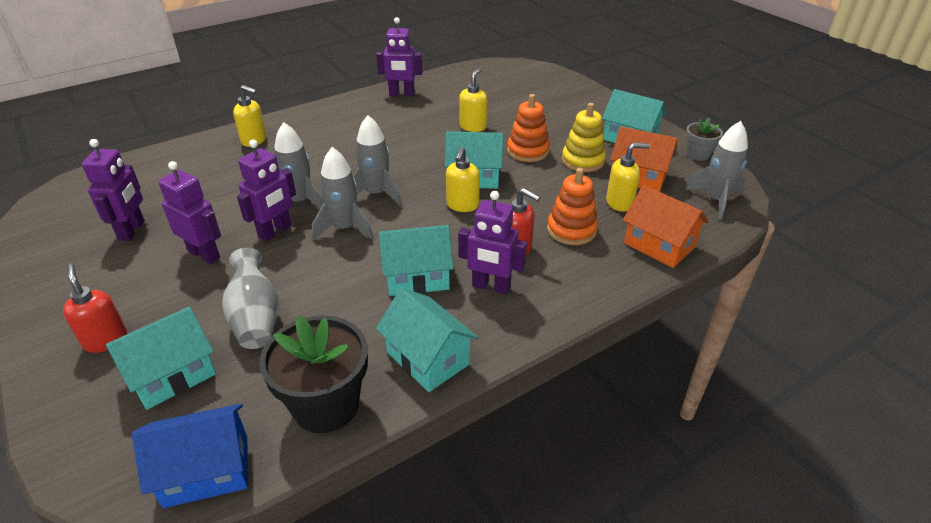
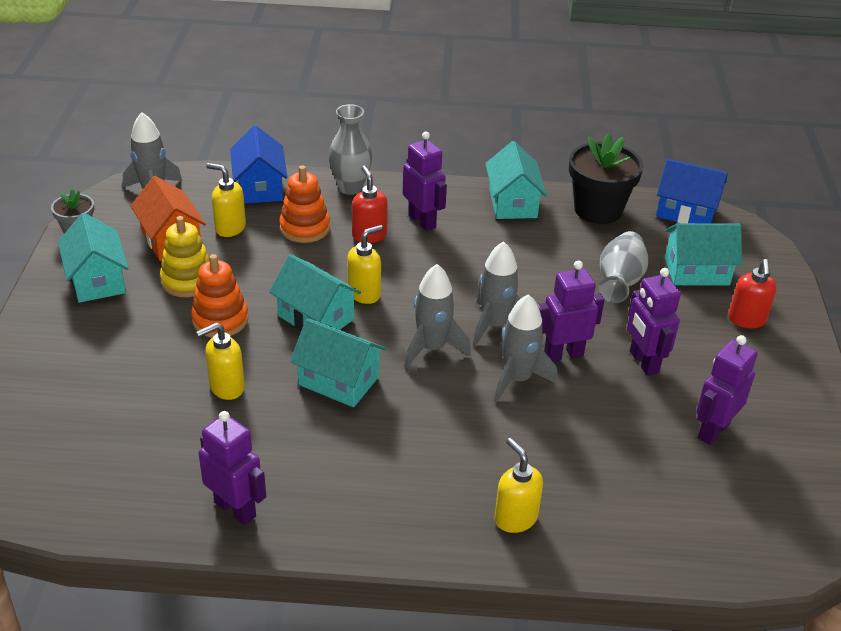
camera: 145 degrees left, 0 degrees up
(417, 277) = (470, 253): turquoise house -> turquoise house (338, 381)
(594, 287) = (350, 188): none -> grey vase
(659, 245) = (260, 187): orange house -> blue house

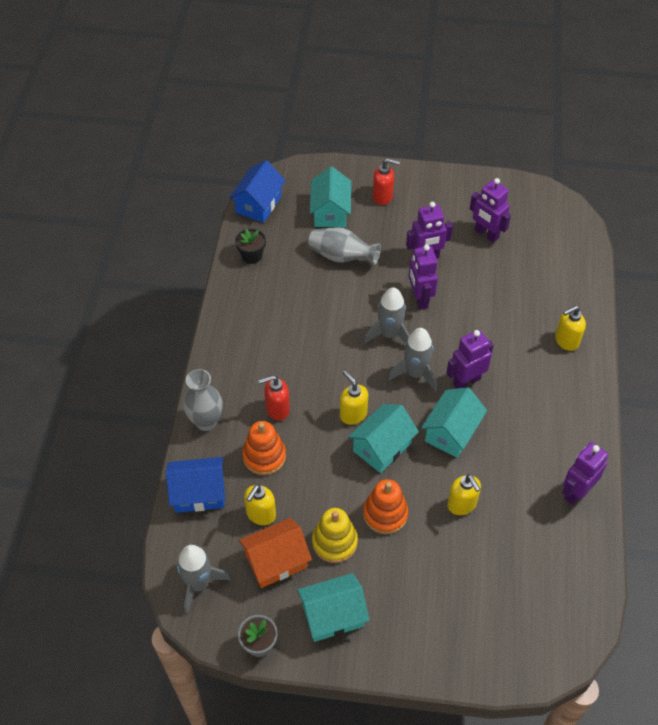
camera: 85 degrees left, 15 degrees up
(422, 221) = (259, 371): purple robot -> purple robot (466, 381)
(512, 203) = (238, 308): turquoise house -> none
(517, 379) = (445, 327): grey rocket -> none
(598, 210) = (252, 256): black flower pot -> black flower pot, size x0.54

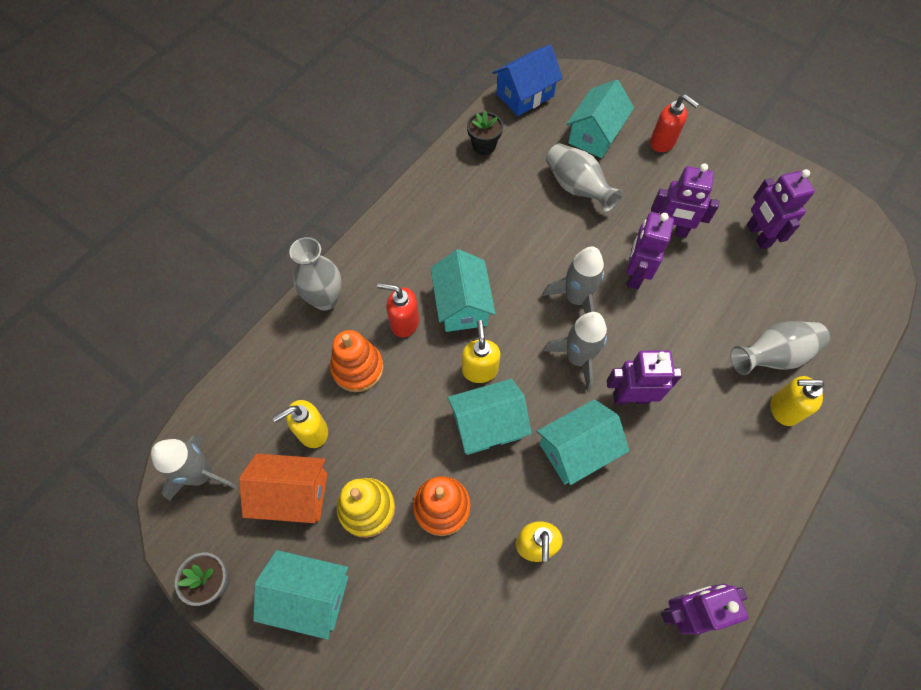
camera: 30 degrees right, 10 degrees up
(199, 493) = (268, 373): blue house -> none
(311, 377) = (462, 305): none -> turquoise house
(540, 310) = (772, 356): none -> grey vase

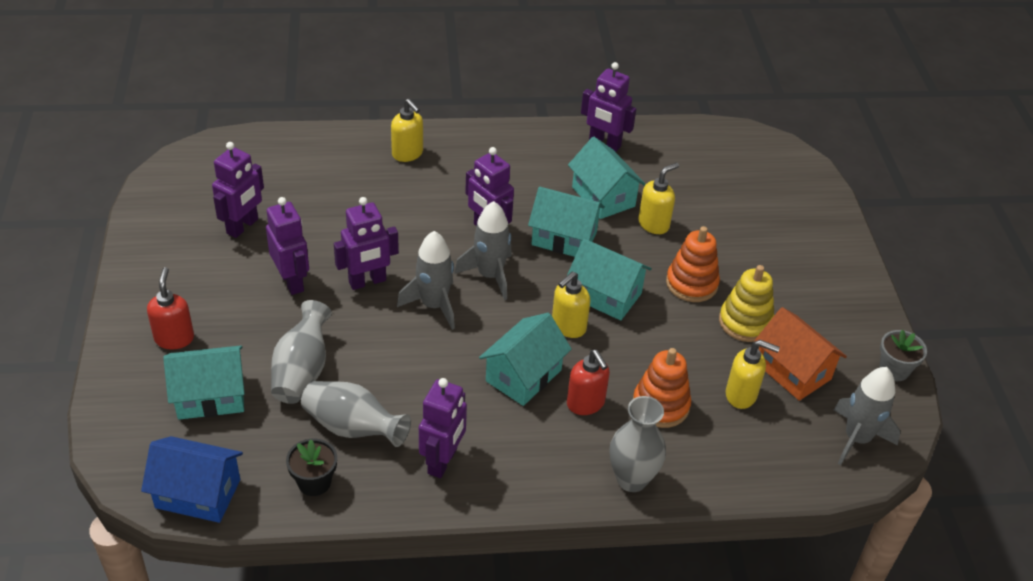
camera: 135 degrees left, 20 degrees down
(309, 595) = (829, 313): turquoise house -> turquoise house (603, 197)
(438, 212) = (443, 461): none -> purple robot
(772, 356) = (366, 175): grey vase -> grey vase (353, 428)

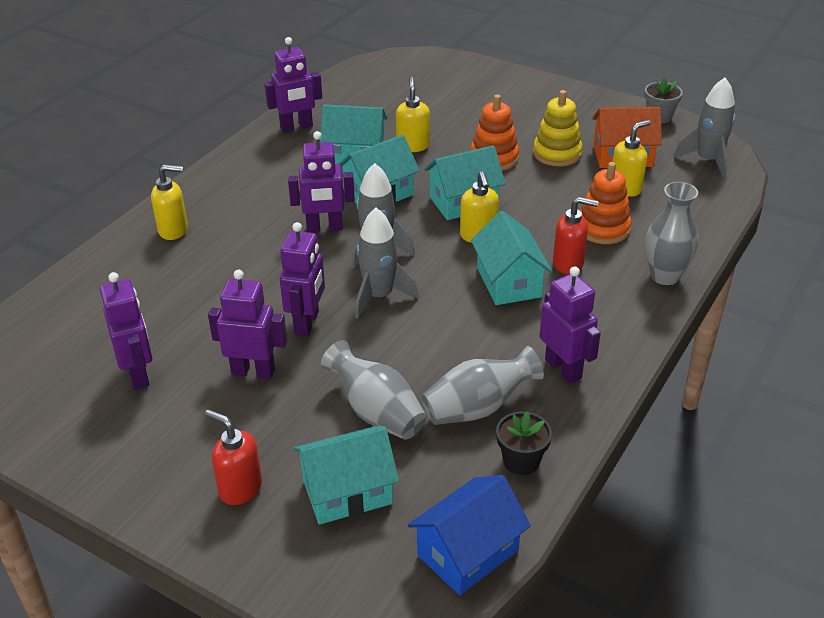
camera: 50 degrees left, 5 degrees down
(210, 396) = (347, 492): turquoise house -> turquoise house turned 45 degrees clockwise

